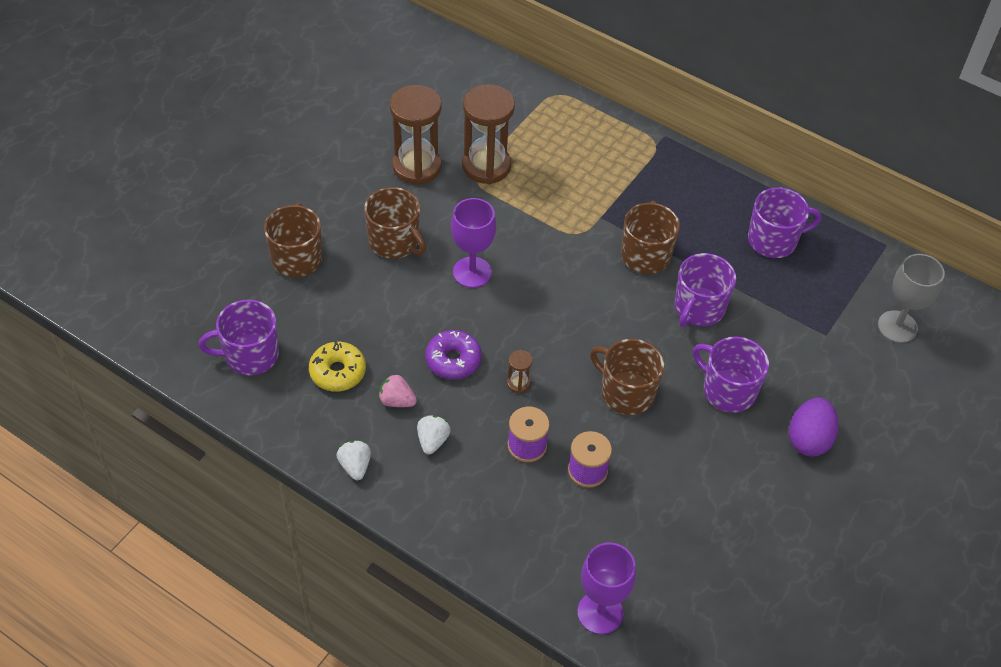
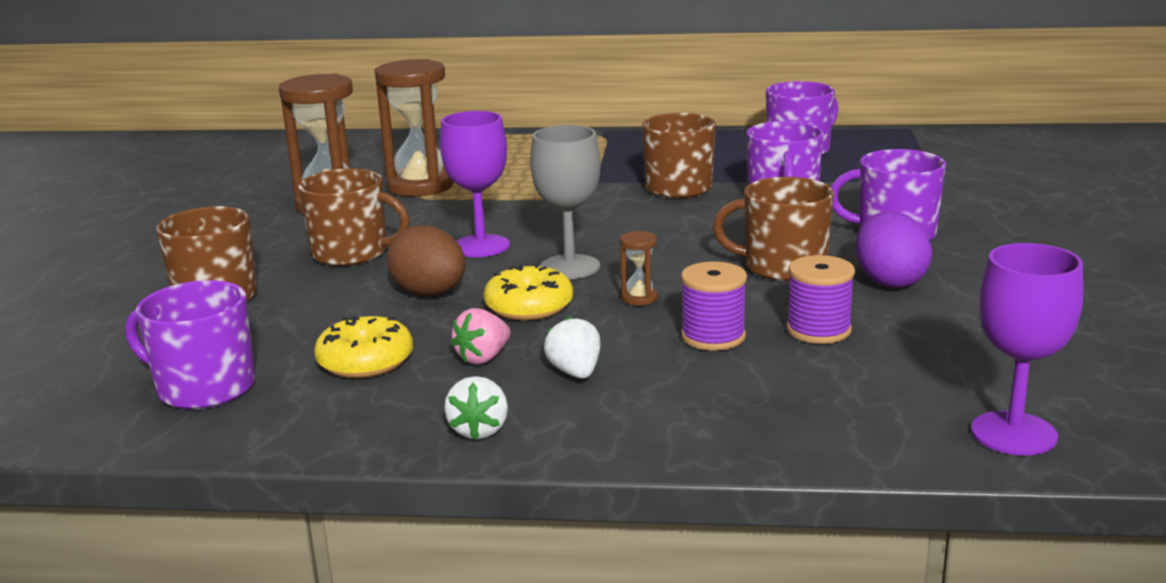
camera: 25 degrees left, 30 degrees down
(250, 355) = (204, 388): purple mug -> purple mug turned 60 degrees clockwise
(355, 466) = (479, 430): white strawberry -> white strawberry turned 135 degrees counterclockwise
(397, 401) = (483, 358): pink strawberry -> pink strawberry turned 45 degrees counterclockwise
(410, 316) = (430, 294): none -> brown egg
(453, 360) = (529, 307): purple donut -> yellow donut
(809, 439) = (1030, 237): purple egg -> purple egg (889, 281)
(897, 327) = (996, 159): grey goblet -> grey goblet (570, 267)

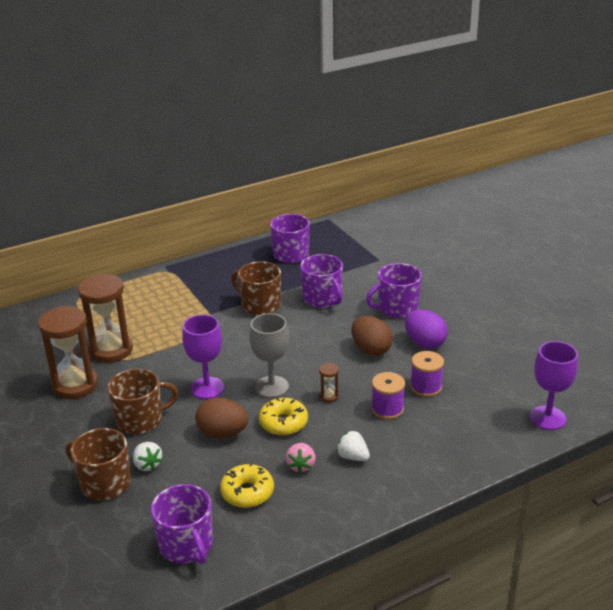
camera: 35 degrees left, 10 degrees up
(204, 388) = (187, 545): purple mug -> purple mug turned 105 degrees counterclockwise
(479, 430) = (350, 509): white strawberry -> white strawberry (147, 465)
(783, 267) = (371, 349): brown mug -> brown egg

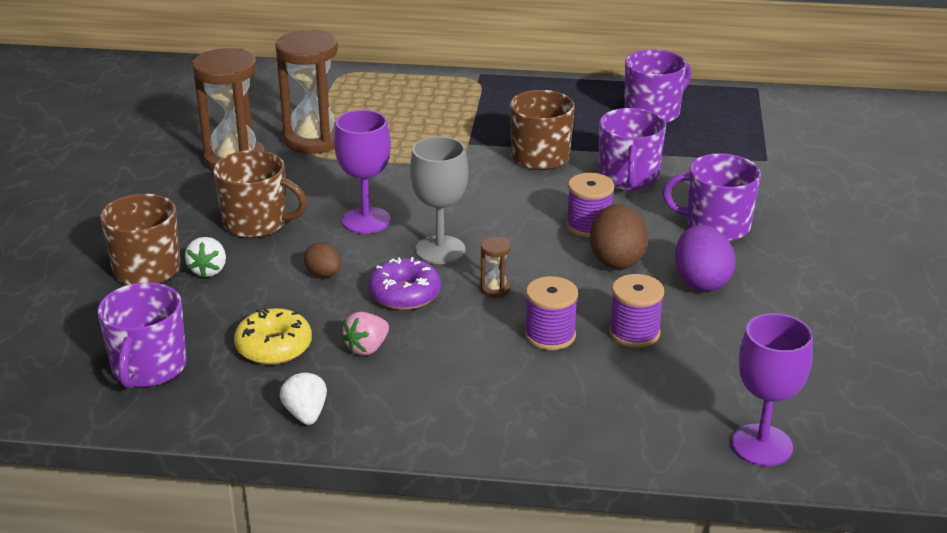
camera: 35 degrees right, 0 degrees up
(222, 433) = (324, 274): brown egg -> brown egg, size x0.58
(283, 423) = (405, 294): yellow donut -> purple donut
(334, 336) = (588, 226): none -> purple spool
(353, 457) = (438, 367): white strawberry -> white strawberry (306, 414)

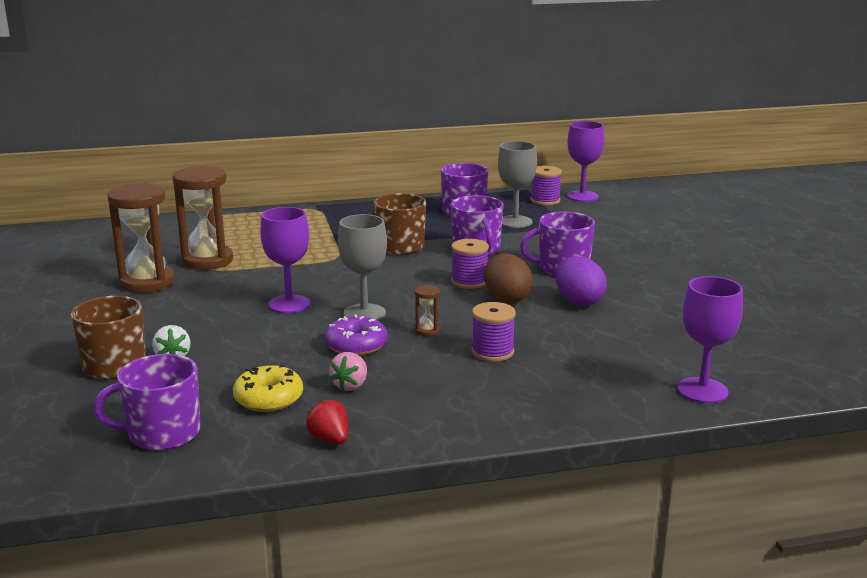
camera: 20 degrees left, 10 degrees down
(148, 368) = (162, 433): purple mug -> purple mug turned 90 degrees clockwise
(256, 223) = (195, 319): brown mug -> none
(306, 414) = (330, 439): white strawberry -> red strawberry
(324, 274) = (278, 344): brown egg -> none
(634, 333) = (555, 339): purple spool -> purple spool (545, 200)
(706, 140) = (515, 222): none -> grey goblet
(822, 111) = (582, 196): none -> purple goblet

